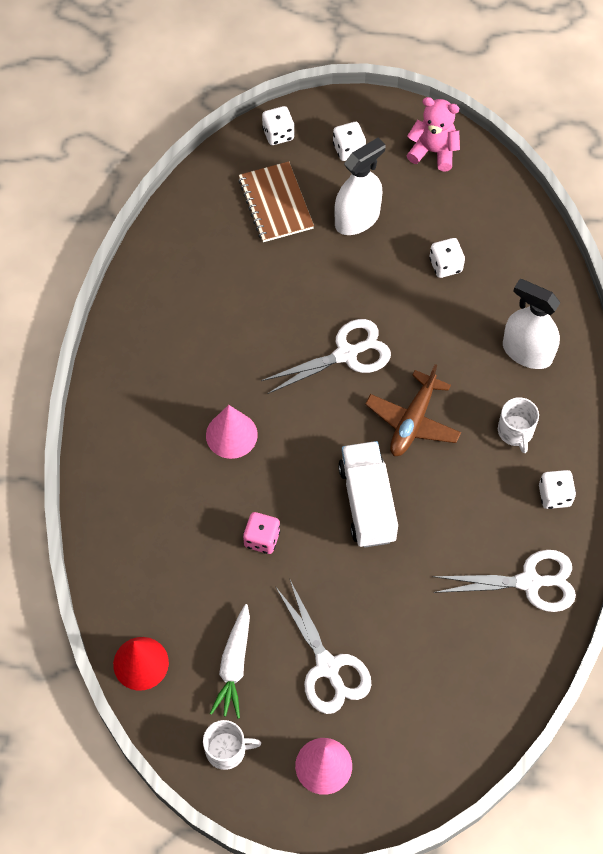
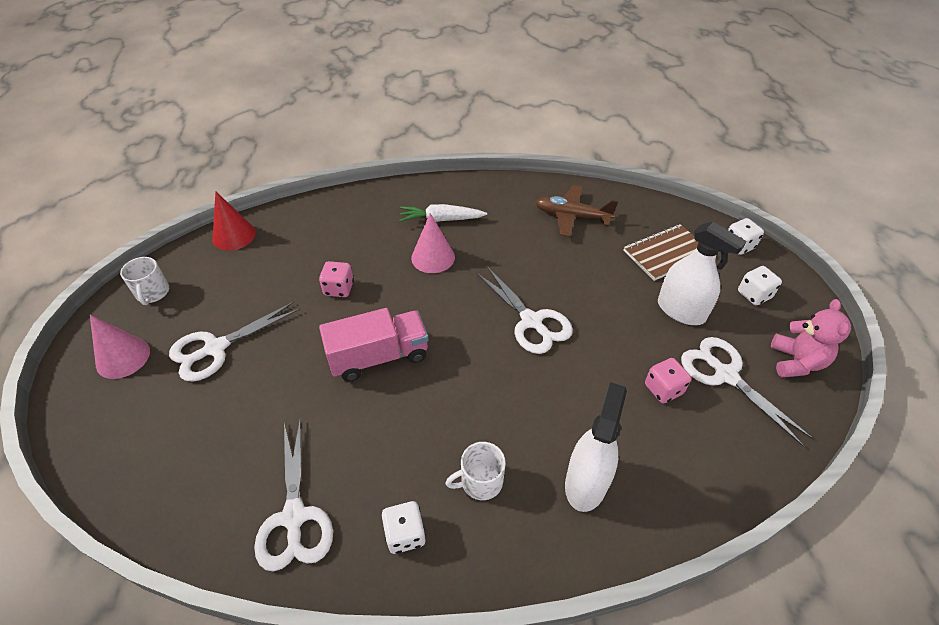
camera: 80 degrees right, 15 degrees down
(234, 666) = (225, 287): white carrot -> white carrot (441, 220)
(367, 503) = (379, 356): white truck -> pink truck
(413, 421) = (473, 382): brown plane -> brown plane (572, 216)
(438, 211) = (726, 375): none -> white scissors
(445, 265) = (663, 389): white dice -> pink dice

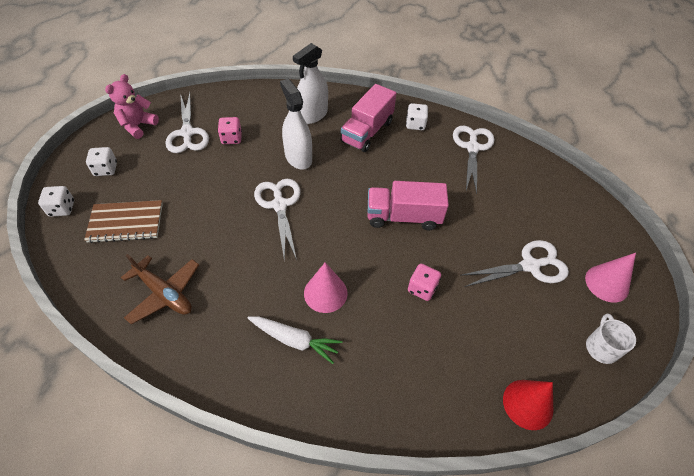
camera: 160 degrees left, 5 degrees up
(480, 481) = (367, 132): white mug -> pink truck
(681, 311) = (168, 176): white spray bottle -> white spray bottle (298, 157)

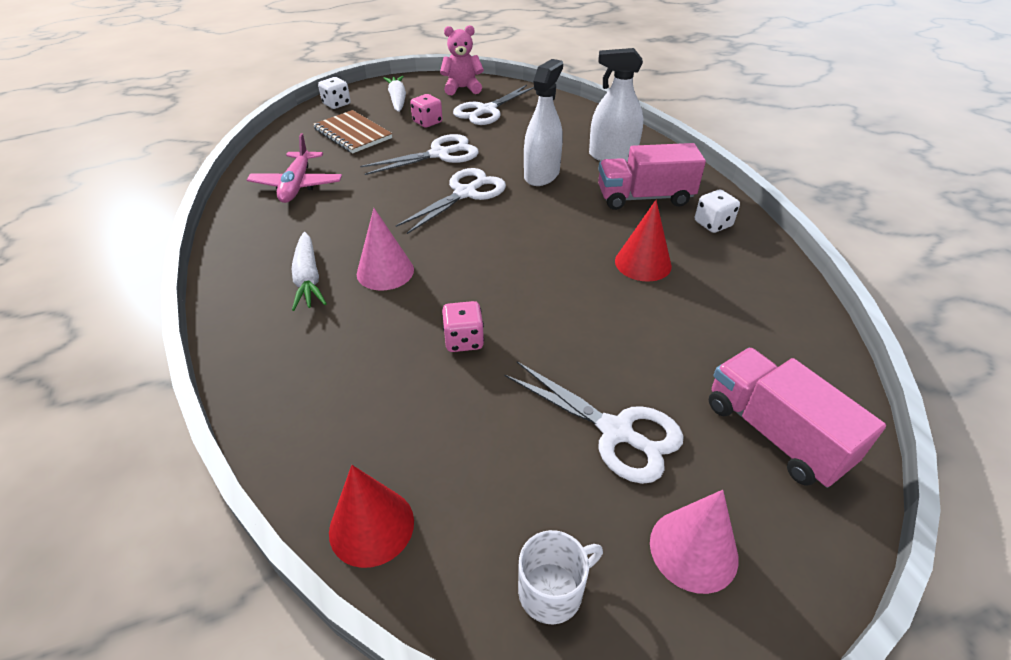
camera: 55 degrees right, 10 degrees down
(106, 169) = (397, 100): white dice -> white carrot
(164, 293) = (297, 185): brown plane -> pink plane
(231, 138) = (512, 131): pink dice -> pink dice (427, 122)
(403, 217) = (554, 278): pink truck -> pink truck (774, 433)
(422, 173) = (643, 263): none -> red cone
(472, 148) = (750, 285): white scissors -> white scissors (439, 154)

